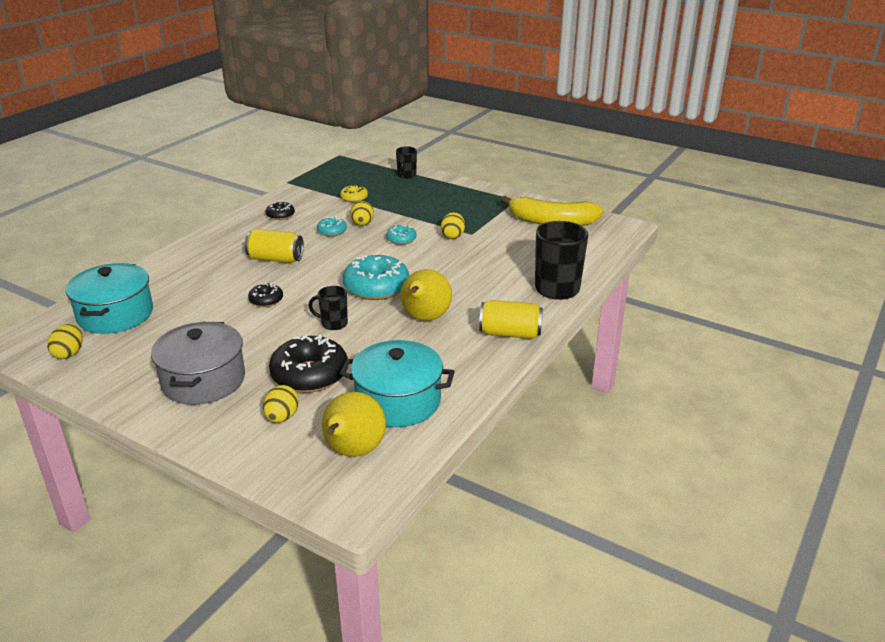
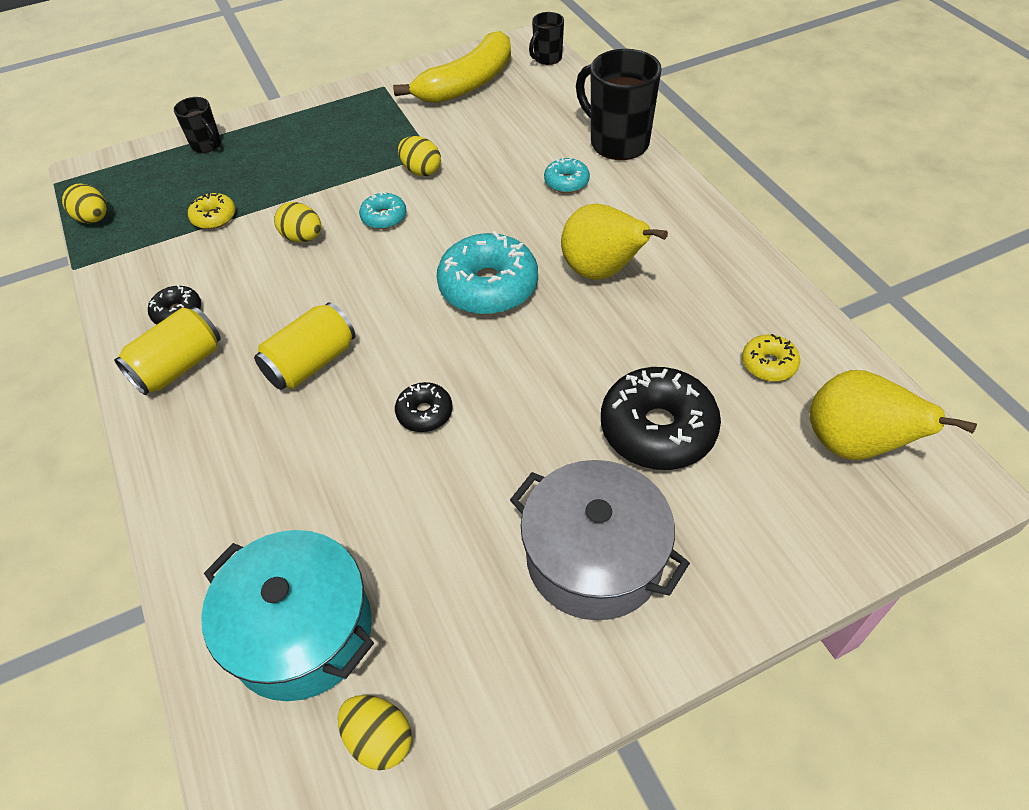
camera: 55 degrees left, 20 degrees up
(282, 417) = (741, 492): yellow egg -> yellow egg (94, 219)
(332, 231) = (290, 275): turquoise donut -> turquoise donut (566, 182)
(333, 323) = (546, 361): black mug -> black mug (547, 58)
(398, 401) = (768, 364): turquoise pot -> yellow donut
(510, 333) = (687, 216): yellow can -> yellow can (179, 366)

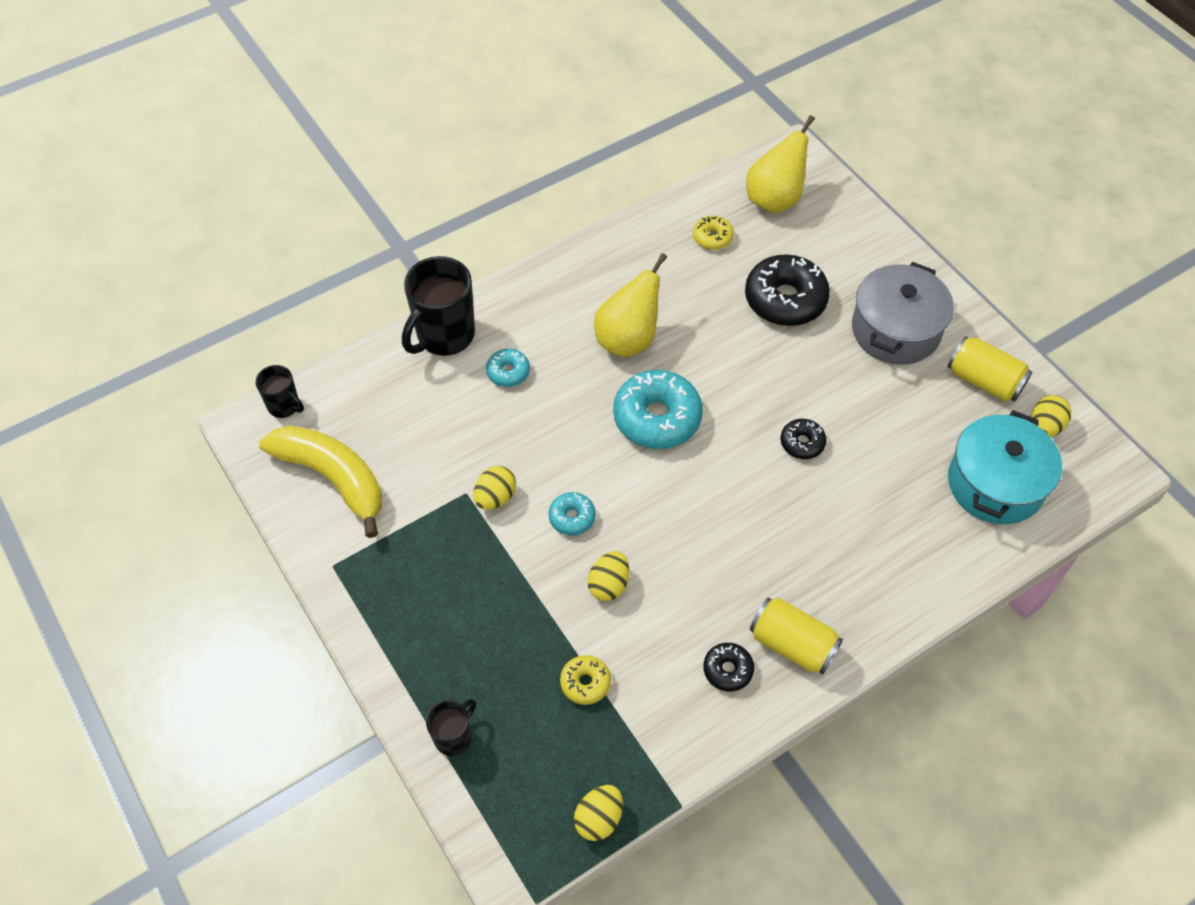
camera: 100 degrees left, 5 degrees up
(311, 363) = (767, 536): yellow can -> yellow can (984, 381)

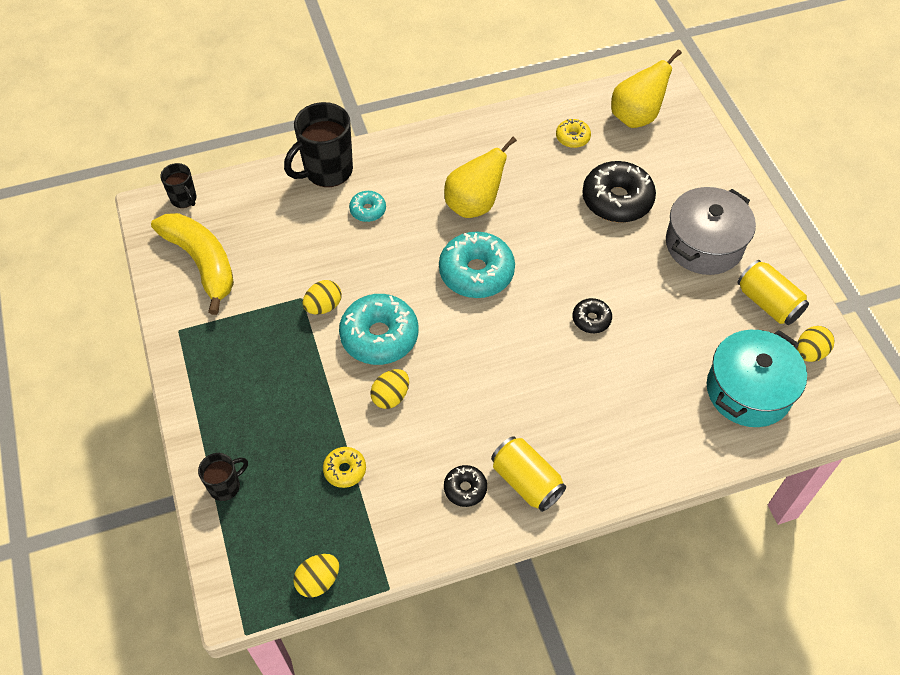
camera: 15 degrees right, 0 degrees up
(572, 517) = (379, 336): turquoise donut -> turquoise donut, size x1.98

